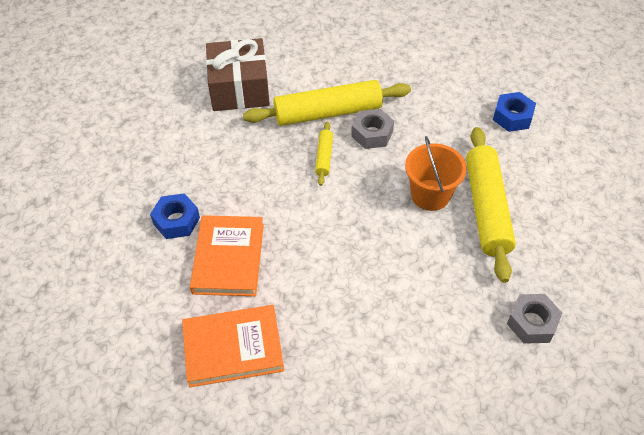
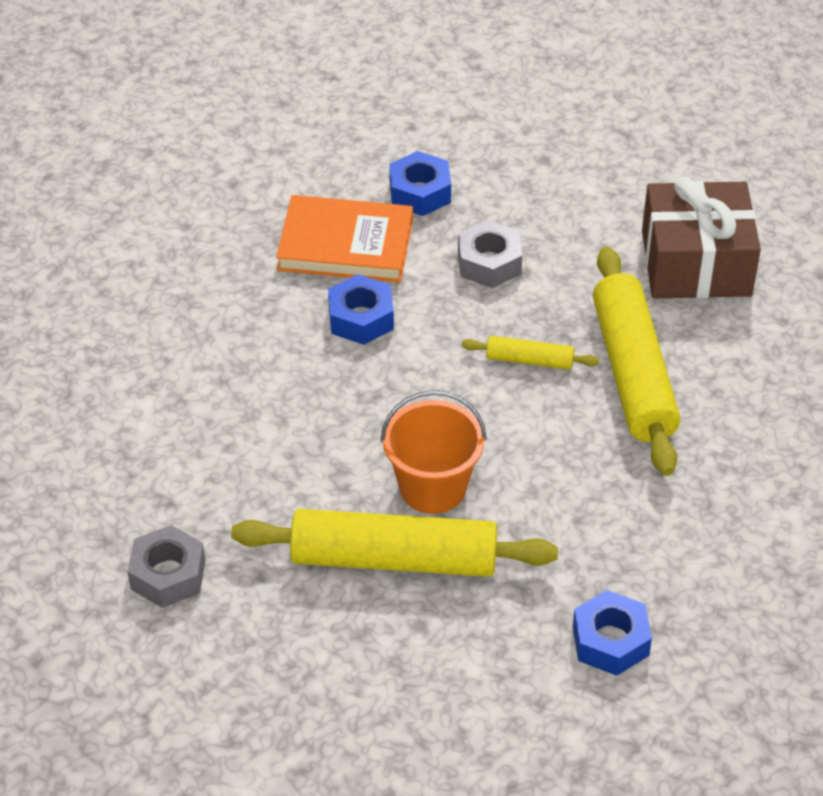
camera: 95 degrees right, 5 degrees down
(233, 348) = (202, 247): orange book -> none
(297, 243) = (361, 318): none -> blue nut
(372, 134) = (578, 427): grey nut -> grey nut (489, 263)

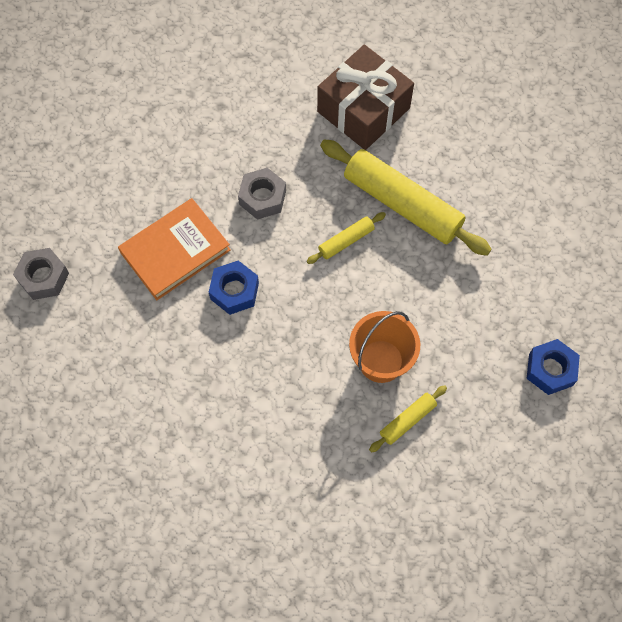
camera: 45 degrees left, 20 degrees up
(168, 575) = (309, 539): grey nut -> grey nut (43, 277)
(394, 559) = (407, 420): yellow rolling pin -> yellow rolling pin, size x0.46
(420, 192) = (178, 183): blue nut -> none

